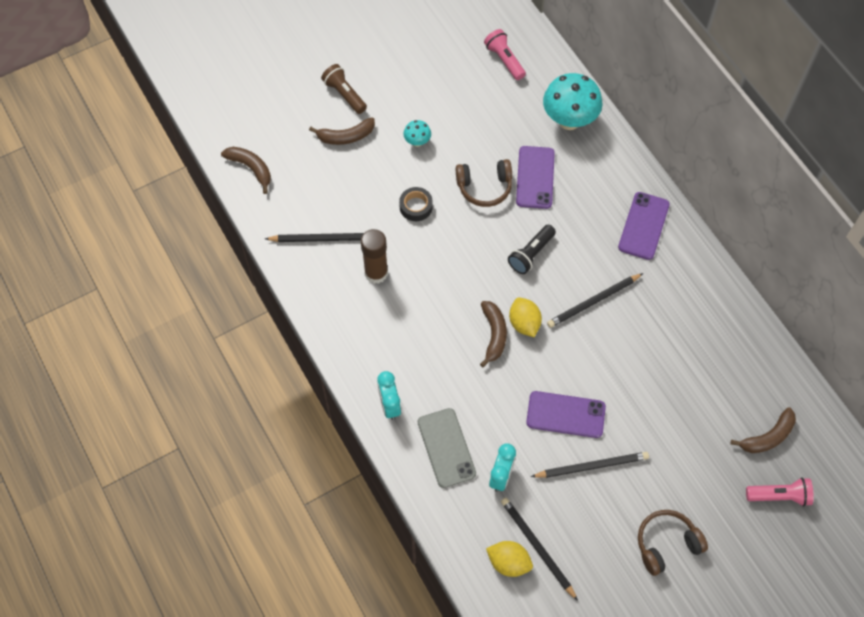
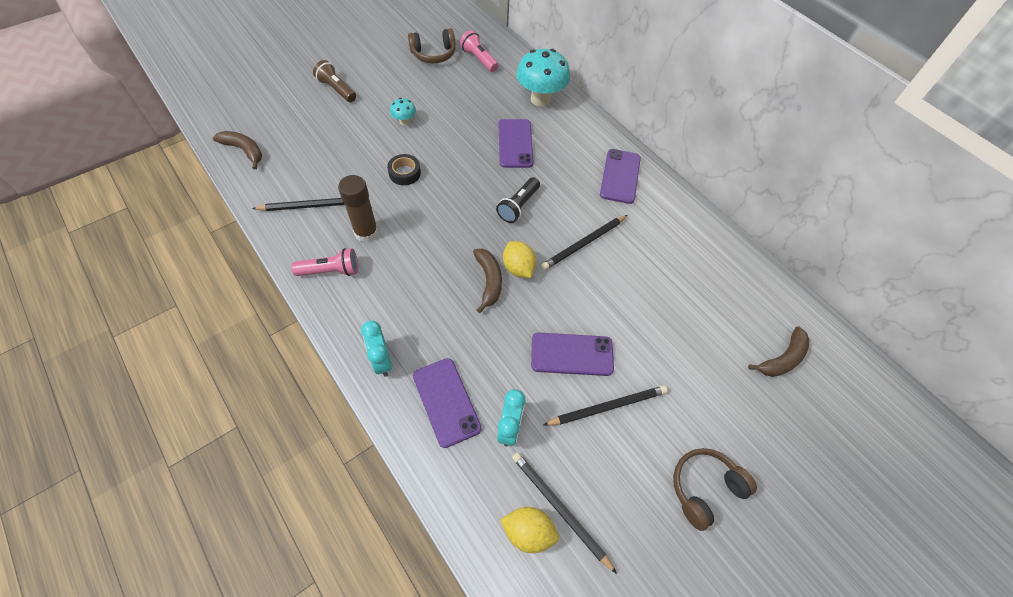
camera: 10 degrees left, 5 degrees down
(346, 136) = (337, 121): brown banana -> none
(446, 448) = (446, 402): grey phone -> purple phone
(484, 187) = (469, 154): brown headphones -> brown headphones (433, 54)
(779, 496) = (811, 420): pink flashlight -> pink flashlight (330, 271)

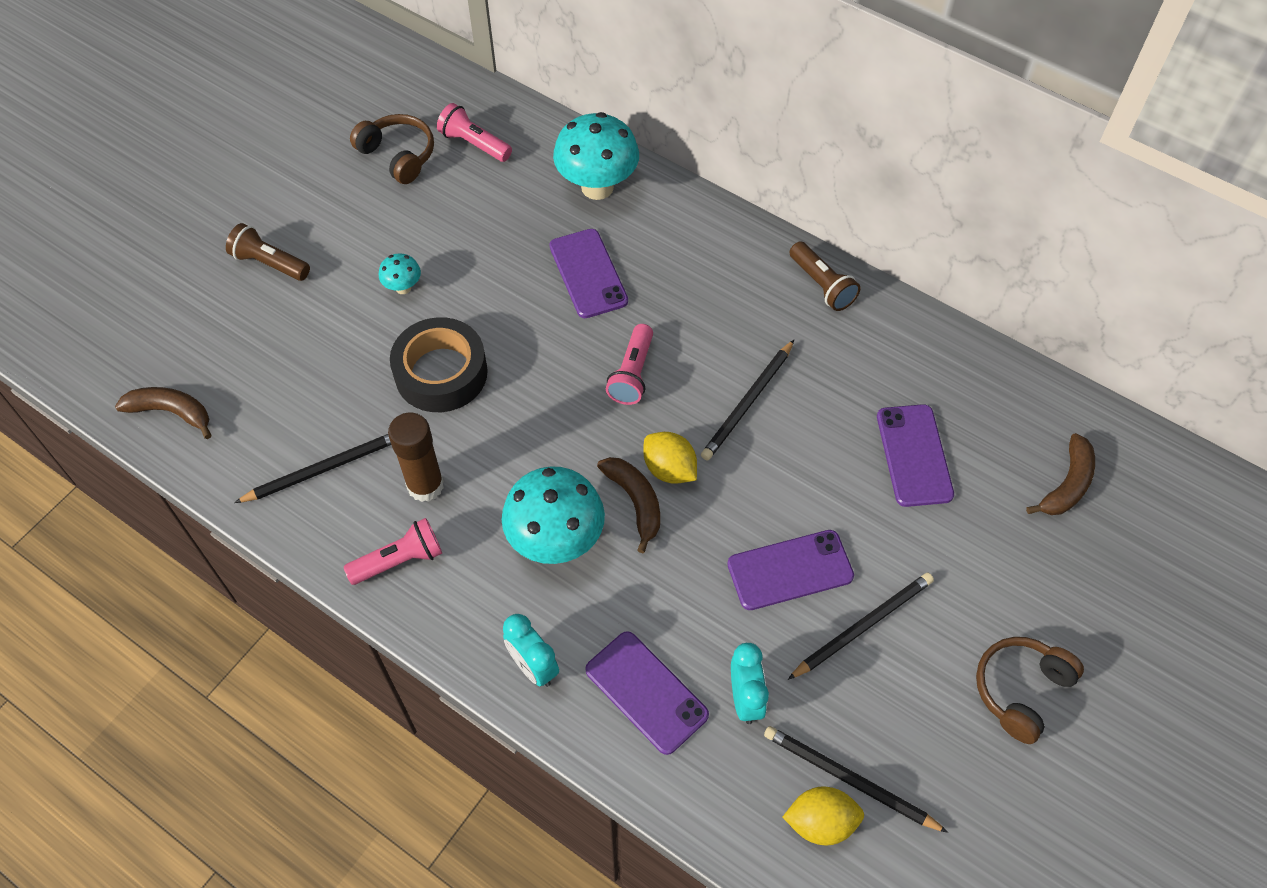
camera: 15 degrees left, 0 degrees up
(404, 173) = (441, 373): black tape -> black tape, size x1.83
(430, 289) = (556, 541): none -> turquoise mushroom
(433, 54) = (398, 155): brown headphones -> brown headphones turned 105 degrees counterclockwise
(518, 206) = (632, 374): black flashlight -> pink flashlight
(620, 176) = (762, 280): purple phone -> purple phone (914, 455)
(657, 189) = (822, 285): none -> brown flashlight

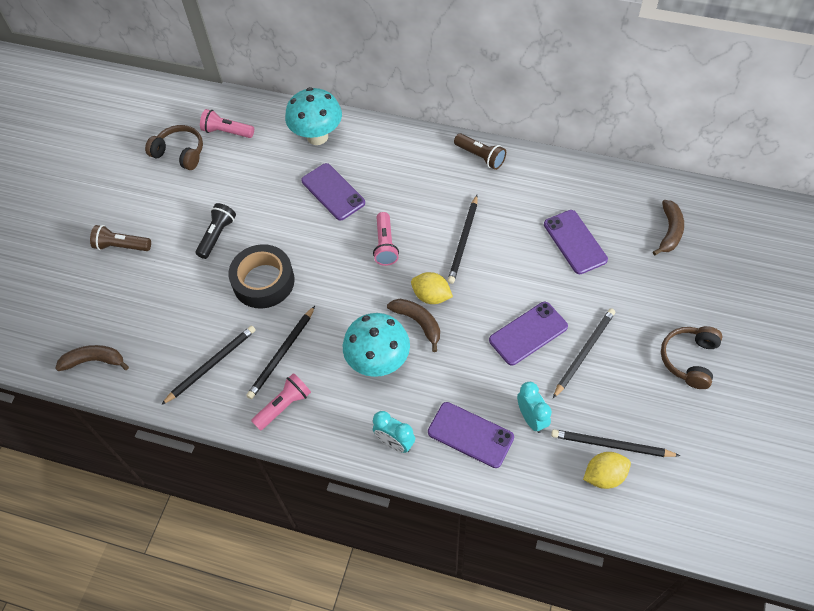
camera: 15 degrees left, 0 degrees up
(403, 287) = (217, 235): turquoise mushroom -> black flashlight
(425, 485) = (282, 354): brown glue stick -> black pencil

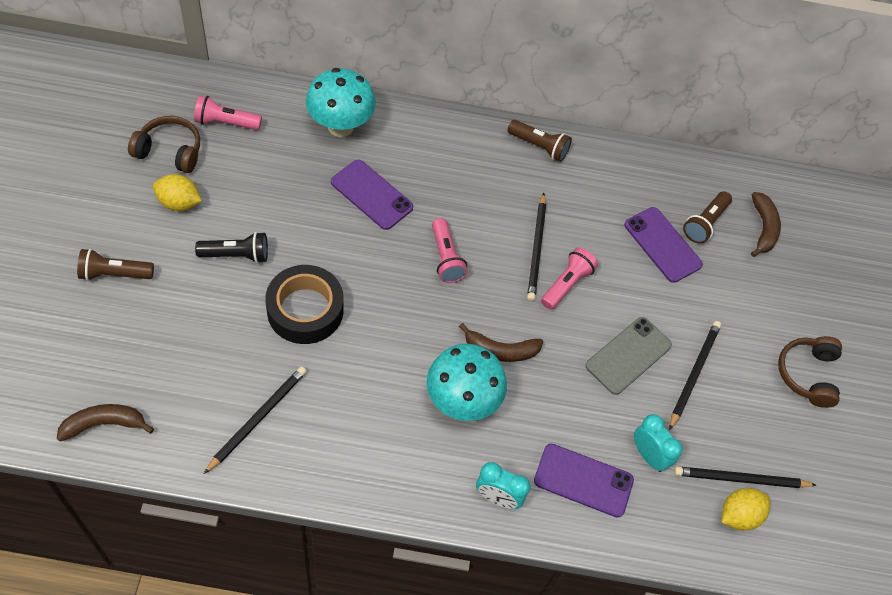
camera: 20 degrees left, 0 degrees up
(217, 235) = (236, 255): black flashlight -> black flashlight turned 75 degrees clockwise
(282, 354) = (343, 399): black pencil -> none
(284, 406) = (357, 463): pink flashlight -> pink flashlight (566, 284)
(418, 322) = (500, 350): brown banana -> brown banana turned 150 degrees clockwise
(431, 296) = (510, 317): yellow lemon -> yellow lemon (179, 203)
(528, 333) = (628, 355): purple phone -> grey phone
(616, 225) = (705, 223): none -> brown flashlight

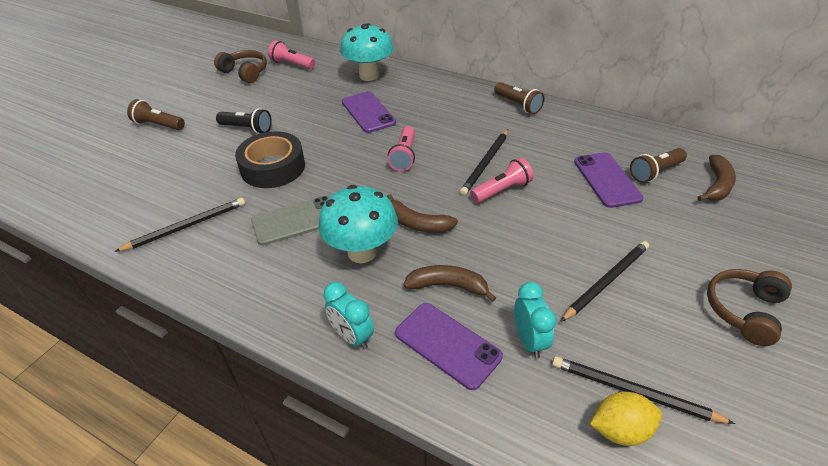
camera: 30 degrees right, 15 degrees down
(104, 424) = (76, 205): brown banana -> brown banana (448, 286)
(179, 203) = (230, 97): yellow lemon -> none
(628, 355) = (540, 252): grey phone -> grey phone (296, 221)

